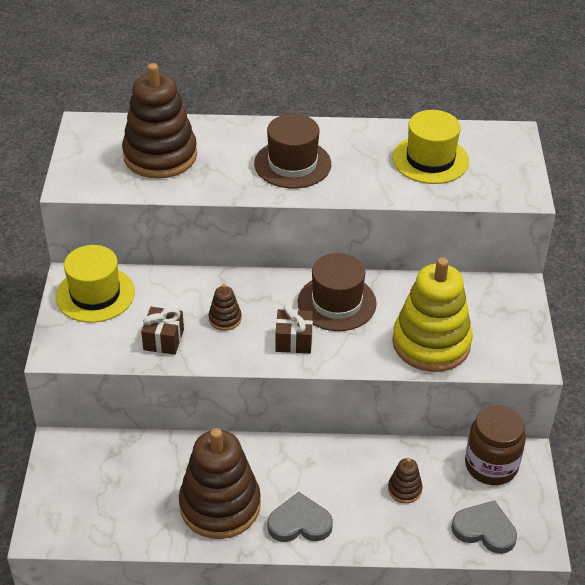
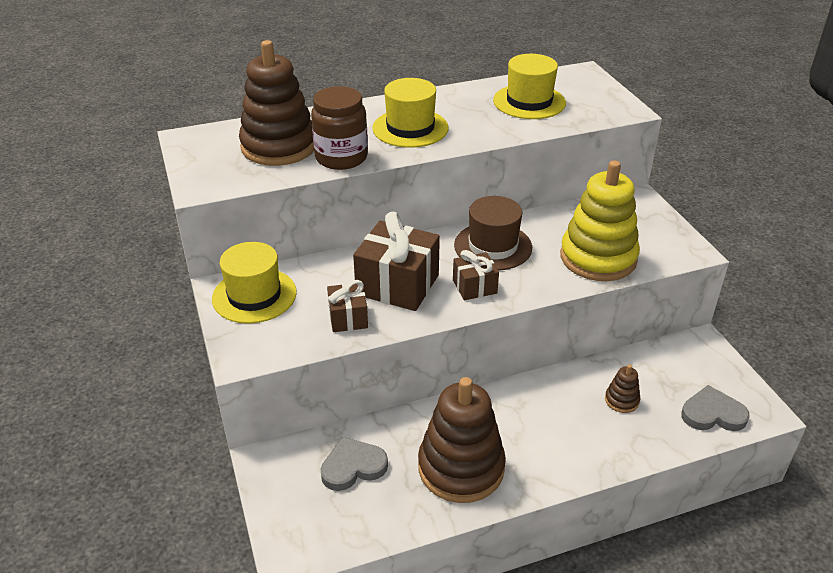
camera: 20 degrees left, 5 degrees down
(225, 319) = (397, 285): brown stacking toy -> brown gift
(292, 164) = (410, 128): brown hat -> yellow hat
(299, 523) = (546, 460): grey heart -> grey heart (353, 467)
(491, 465) = (680, 358): brown jar -> brown jar (341, 158)

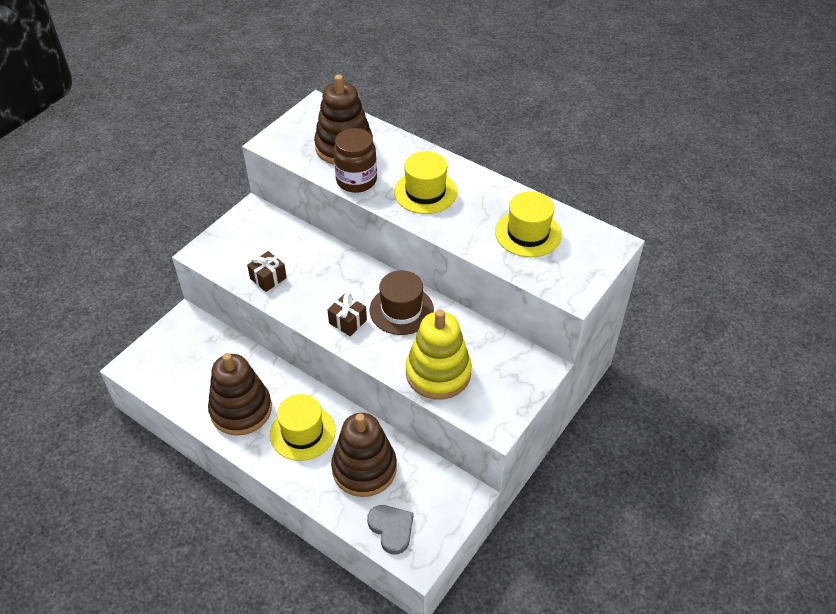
camera: 55 degrees right, 10 degrees up
(254, 295) = (256, 227): yellow hat -> yellow hat (302, 432)
(353, 467) = (207, 358): grey heart -> none
(397, 285) = (318, 284): brown gift -> none
(621, 400) = (364, 468): brown stacking toy -> brown stacking toy, size x2.34

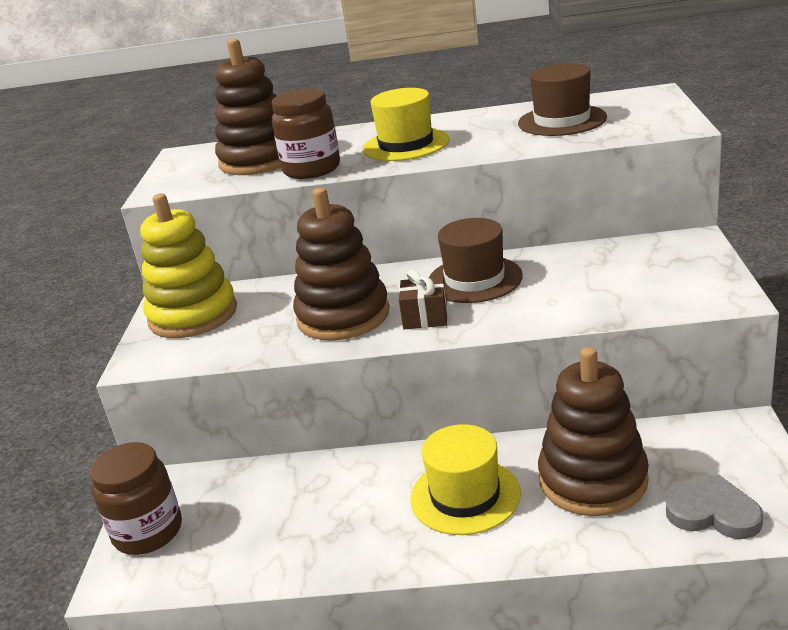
camera: 30 degrees left, 20 degrees down
(162, 348) = (148, 532): none -> brown jar
(241, 410) = (349, 525): brown stacking toy -> brown stacking toy (343, 316)
(268, 278) = (267, 336): brown gift -> none
(438, 373) = (596, 298): yellow stacking toy -> yellow stacking toy (193, 315)
(528, 233) = (562, 120): yellow hat -> brown hat

